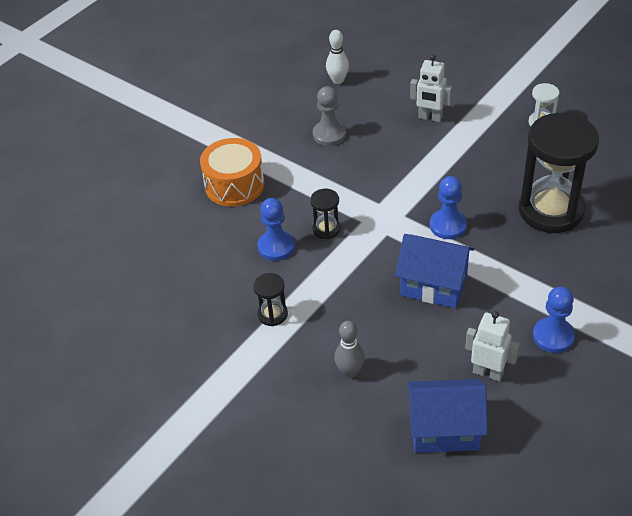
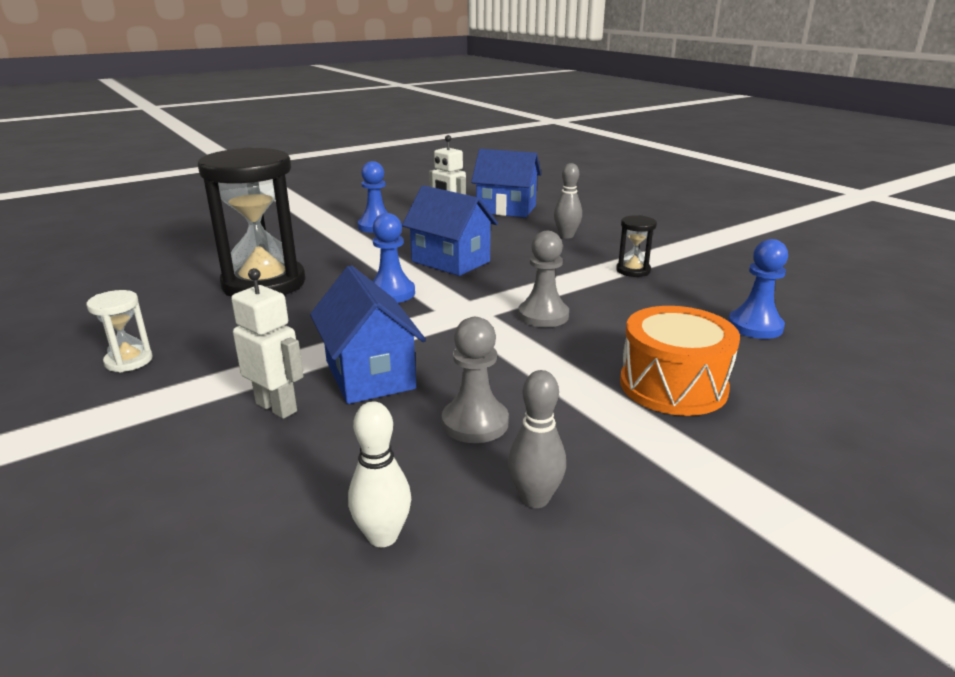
camera: 165 degrees left, 20 degrees down
(276, 247) = (617, 313): blue pawn -> blue pawn (755, 326)
(288, 107) = (535, 498): none -> grey bowling pin
(326, 229) = (543, 315): black hourglass -> grey pawn
(401, 149) = (370, 375): none -> blue house

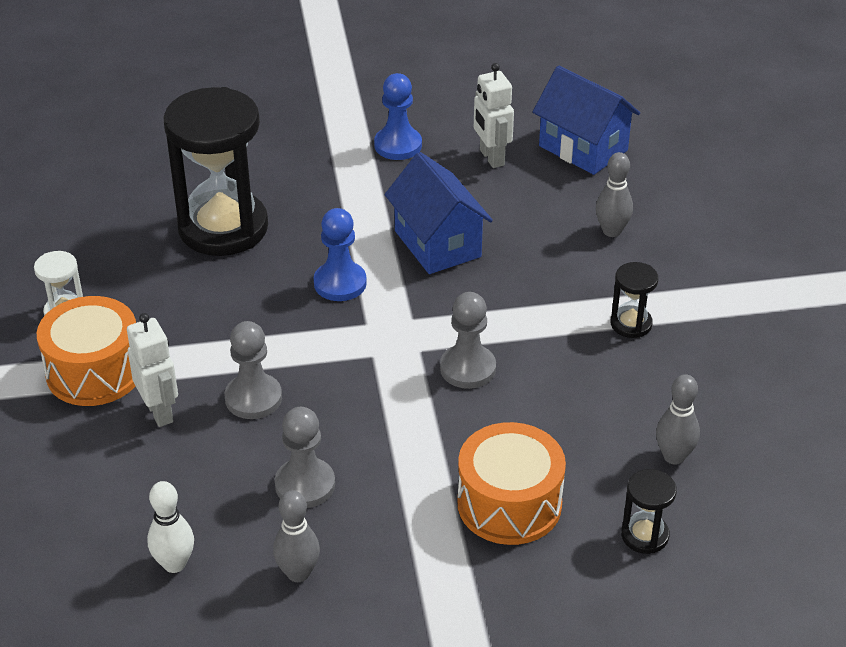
camera: 25 degrees right, 15 degrees up
(183, 394) = (94, 371): none -> orange drum
(370, 375) = (253, 398): blue house -> grey pawn
(755, 326) = (674, 456): blue pawn -> grey bowling pin
(802, 376) = (644, 535): none -> black hourglass

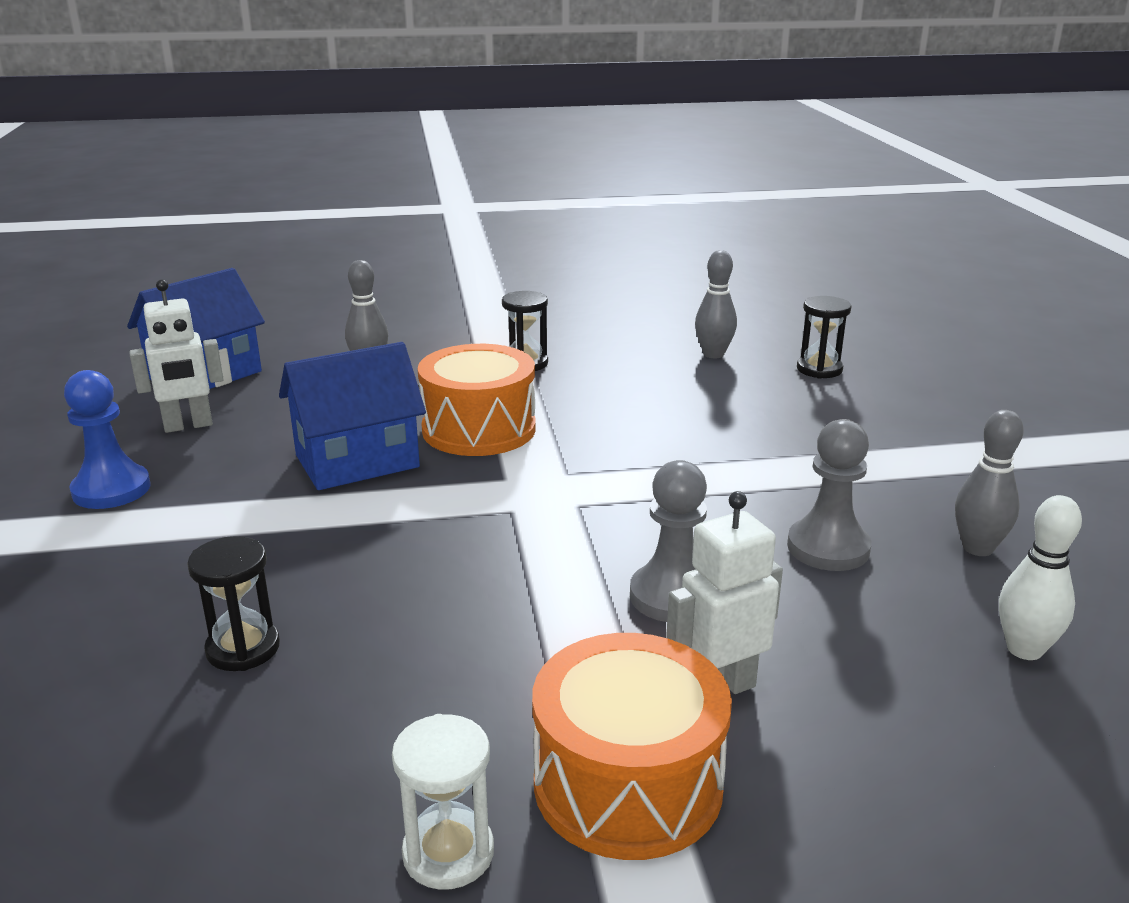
camera: 90 degrees left, 15 degrees down
(223, 228) = (243, 648): black hourglass -> black hourglass, size x0.43
(340, 283) = (423, 531): blue pawn -> none
(468, 368) = (598, 444): grey pawn -> none
(509, 504) = (805, 426): orange drum -> orange drum (479, 429)

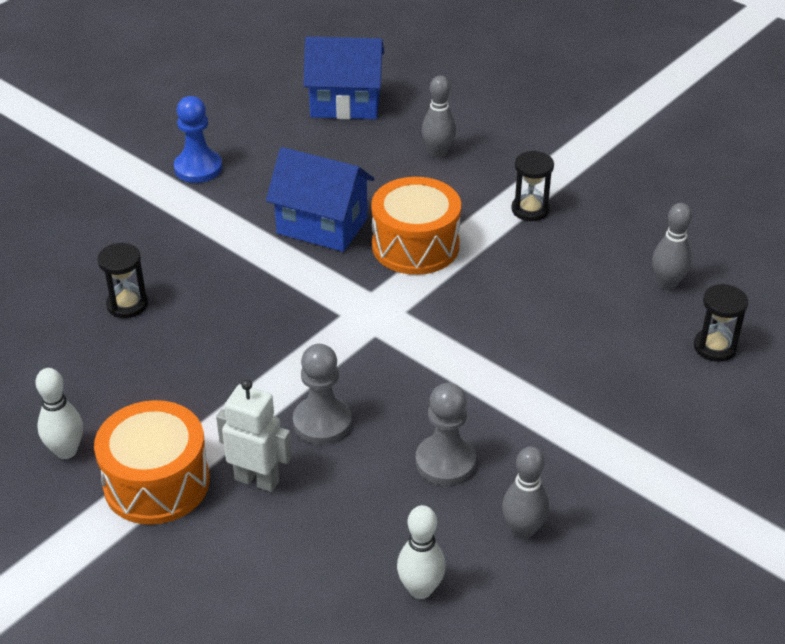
camera: 50 degrees right, 15 degrees up
(188, 426) = (284, 143): white robot -> none
(448, 853) = (66, 451): white hourglass -> white bowling pin

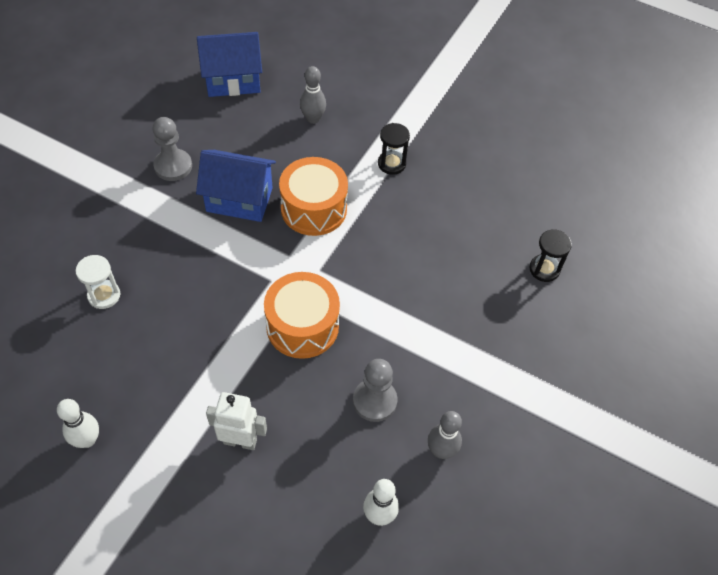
camera: 15 degrees left, 15 degrees up
(127, 304) = (104, 295): black hourglass -> white hourglass
(157, 482) = (164, 457): orange drum -> orange drum (302, 326)
(198, 168) = (131, 157): blue pawn -> none
(322, 422) = (277, 381): grey pawn -> grey pawn (173, 166)
(667, 283) = (501, 217): grey bowling pin -> none

